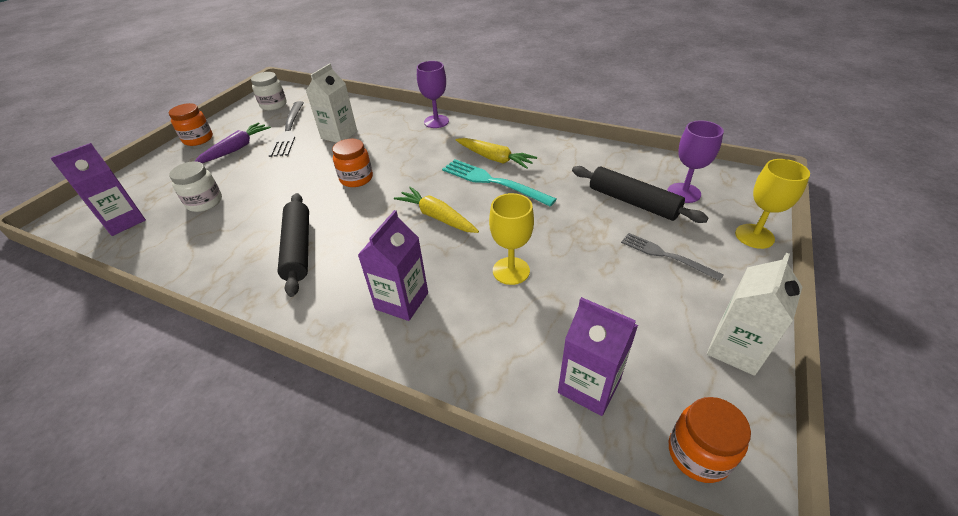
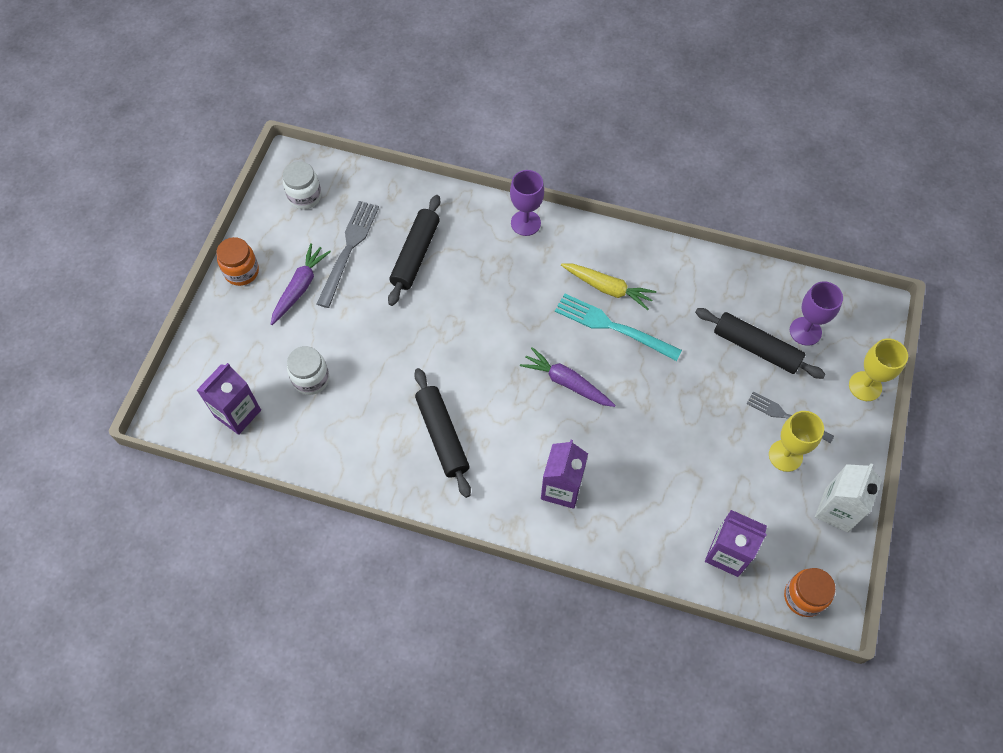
camera: 10 degrees left, 20 degrees up
(288, 130) = (349, 249): grey fork -> grey fork turned 150 degrees counterclockwise
(339, 135) = (415, 255): white carton -> black rolling pin
(356, 178) = (464, 331): orange jar -> none
(437, 217) = (567, 383): yellow carrot -> purple carrot
(511, 271) = (651, 446): yellow goblet -> yellow goblet (785, 455)

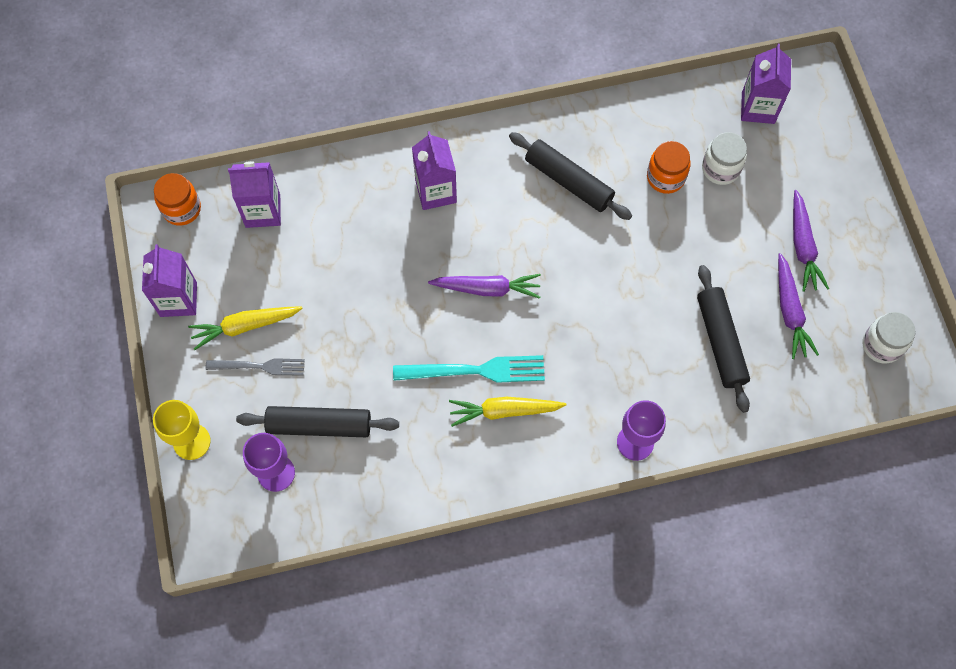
camera: 150 degrees right, 5 degrees up
(241, 271) = (870, 232): orange jar -> orange jar (665, 177)
(349, 249) = (789, 311): grey fork -> purple carrot
(785, 455) = (245, 326): yellow goblet -> yellow carrot
(836, 510) = (178, 299): white carton -> purple carton

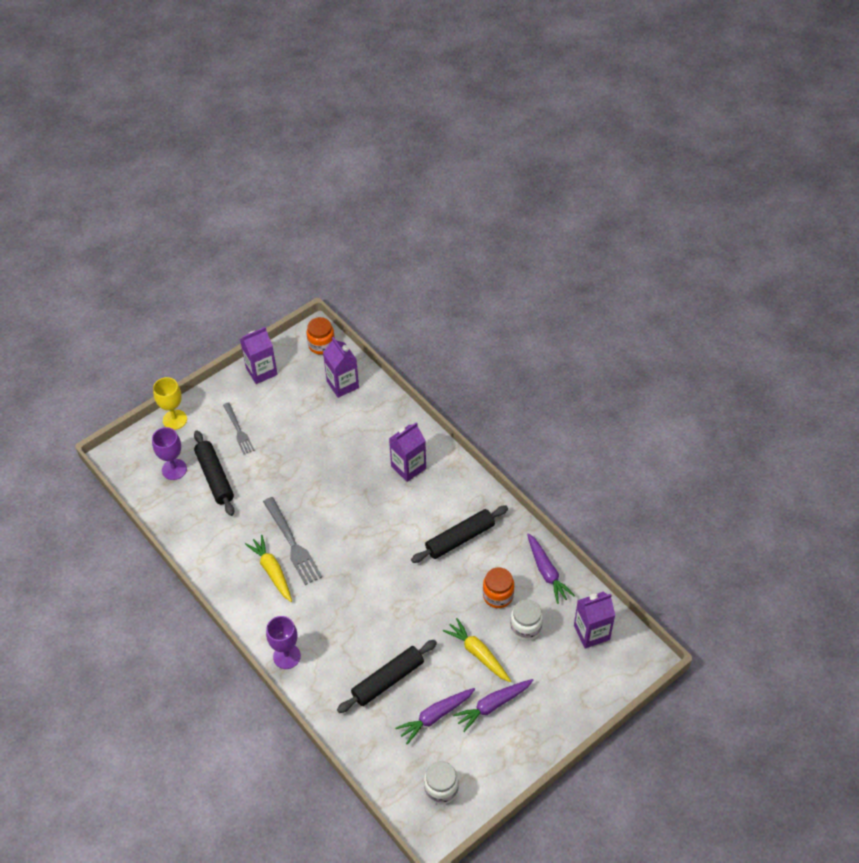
camera: 65 degrees right, 15 degrees down
(245, 326) = (261, 411): yellow carrot -> yellow carrot (478, 654)
(476, 370) = (292, 543): turquoise fork -> grey fork
(487, 289) = (353, 525): purple carrot -> purple carrot (546, 572)
(568, 181) = (460, 538): black rolling pin -> black rolling pin turned 45 degrees clockwise

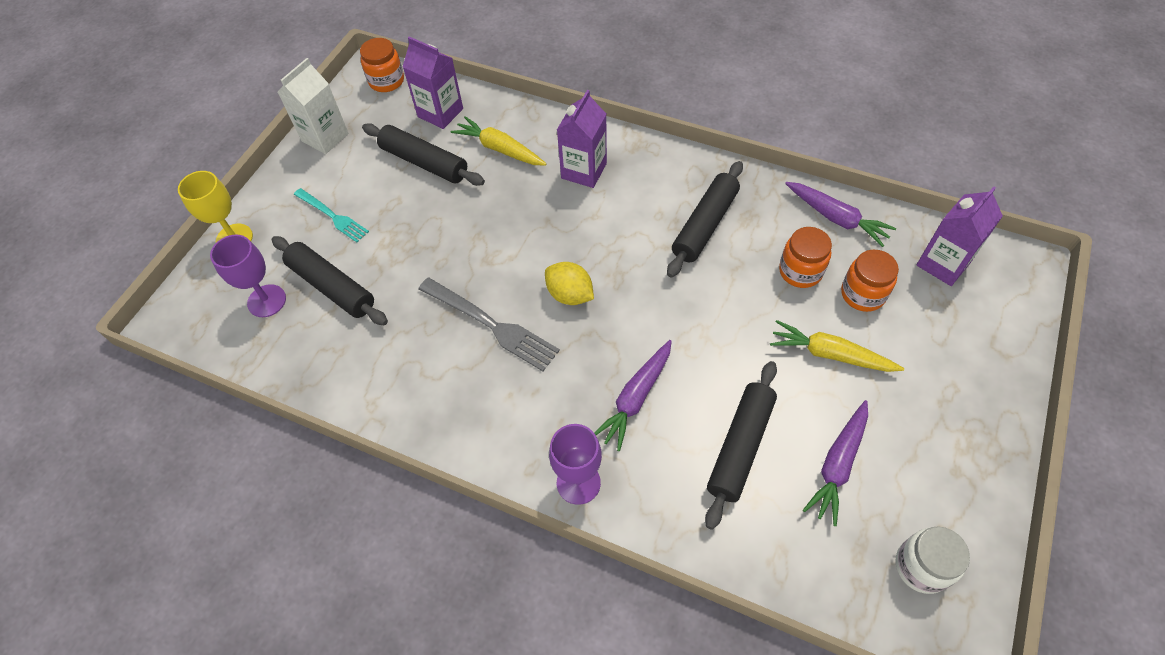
camera: 25 degrees left, 5 degrees up
(238, 430) = (333, 216): grey fork -> turquoise fork
(261, 371) = (325, 137): purple carton -> white carton
(272, 571) = (485, 374): yellow carrot -> yellow carrot (500, 149)
(313, 417) = (424, 162): none -> black rolling pin
(349, 546) = (570, 295): none -> yellow lemon
(493, 705) = (899, 412): purple carrot -> purple carrot (636, 398)
(525, 627) = (862, 294): white jar -> orange jar

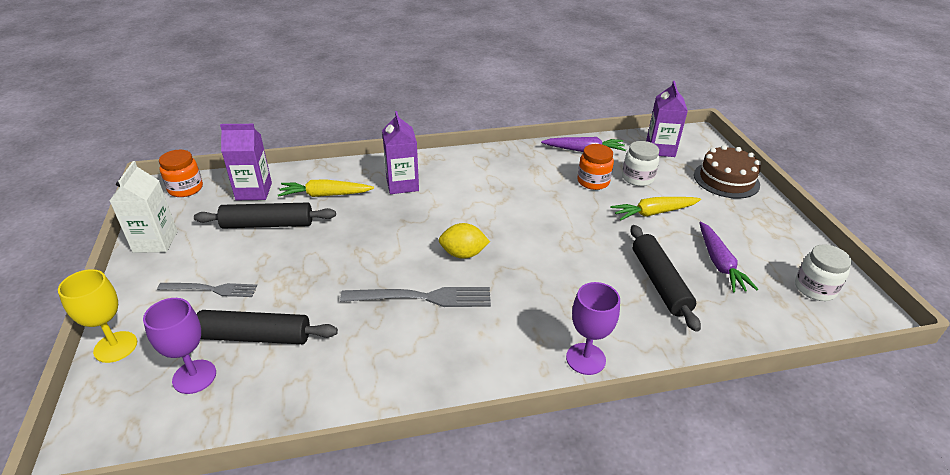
camera: 40 degrees left, 20 degrees down
(333, 216) = (211, 289): turquoise fork -> grey fork
(636, 398) = (569, 289): purple carrot -> none
(704, 225) = (513, 182): black rolling pin -> none
(862, 294) = (637, 178): orange jar -> white jar
(985, 357) = (726, 179): none -> brown cake

